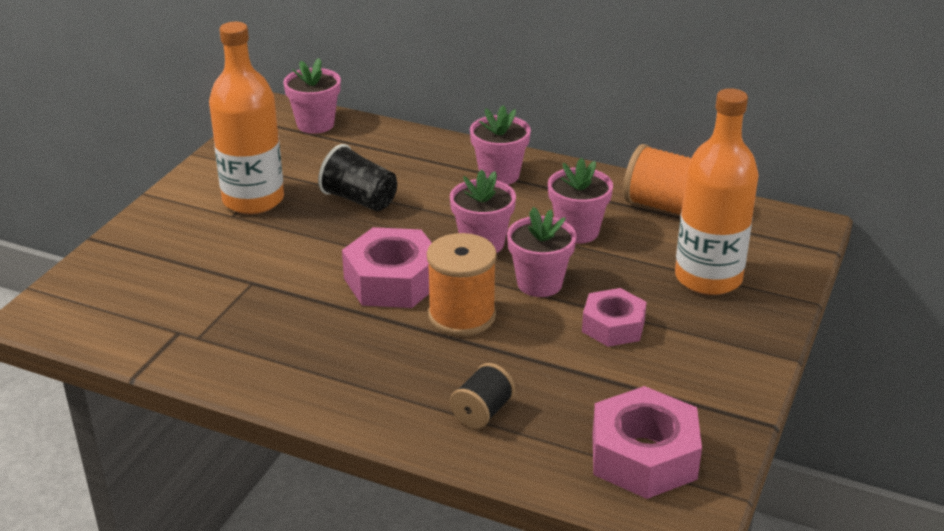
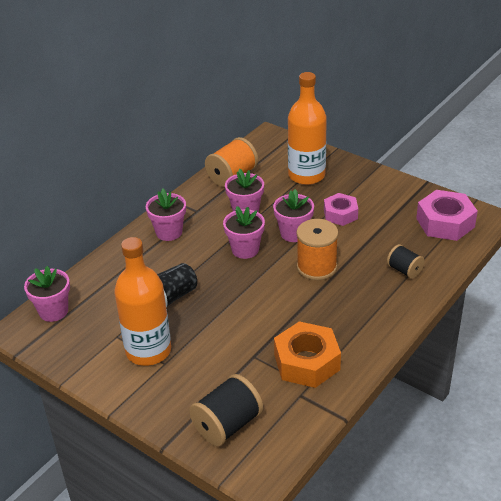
camera: 75 degrees left, 5 degrees up
(123, 278) = (227, 425): none -> black spool
(244, 330) = (307, 362): none -> orange nut
(392, 281) = (272, 291): pink nut -> none

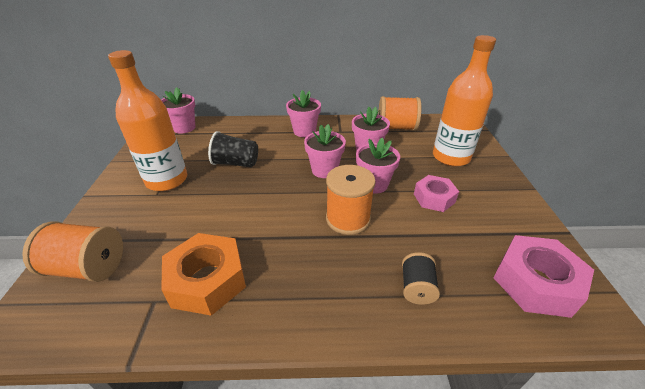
camera: 50 degrees right, 0 degrees up
(227, 425) = (88, 267): black spool -> orange spool

